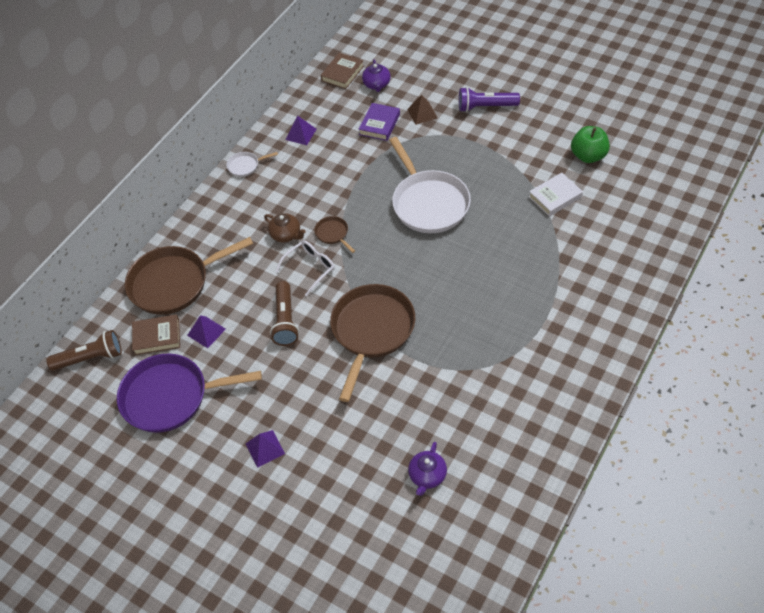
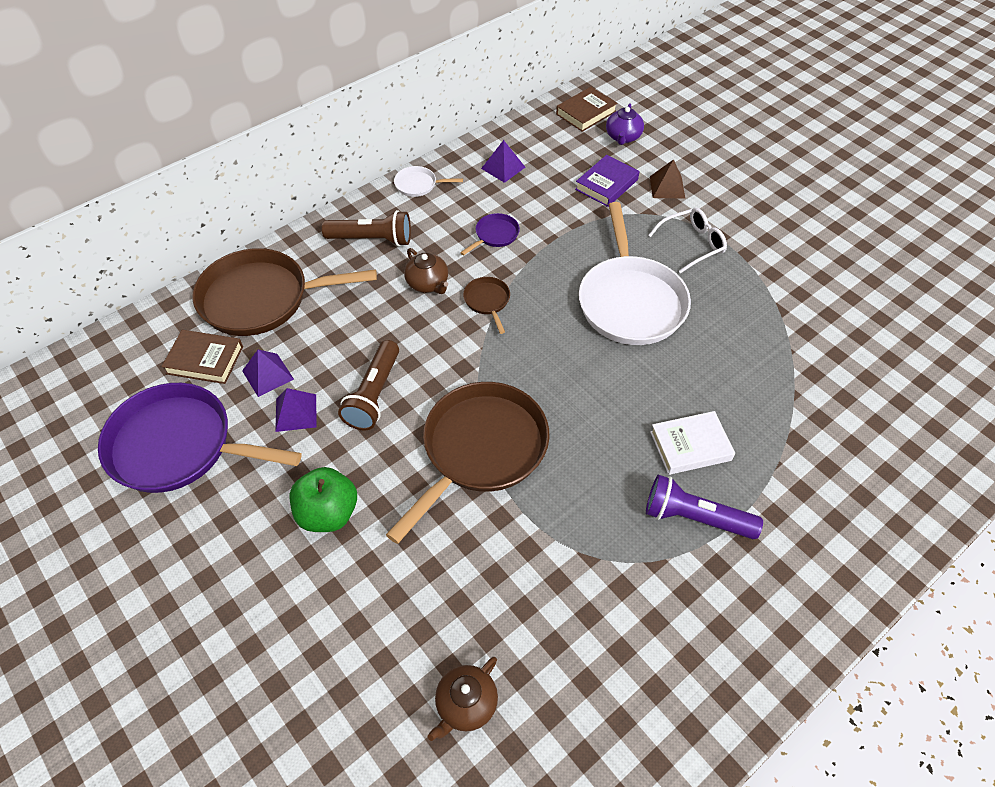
camera: 15 degrees right, 0 degrees up
(90, 358) = (112, 359): brown flashlight -> brown flashlight (372, 239)
(265, 448) = (259, 567): purple pyramid -> purple pyramid (296, 412)
(310, 268) = (438, 336): white glasses -> white glasses (692, 244)
(317, 186) = (495, 235): none -> purple pan
(427, 476) = (466, 704): purple teapot -> brown teapot
(485, 107) = (754, 202): purple flashlight -> purple flashlight (694, 517)
(555, 197) = (810, 348): white book -> white book (690, 446)
(588, 156) = (877, 307): green apple -> green apple (328, 513)

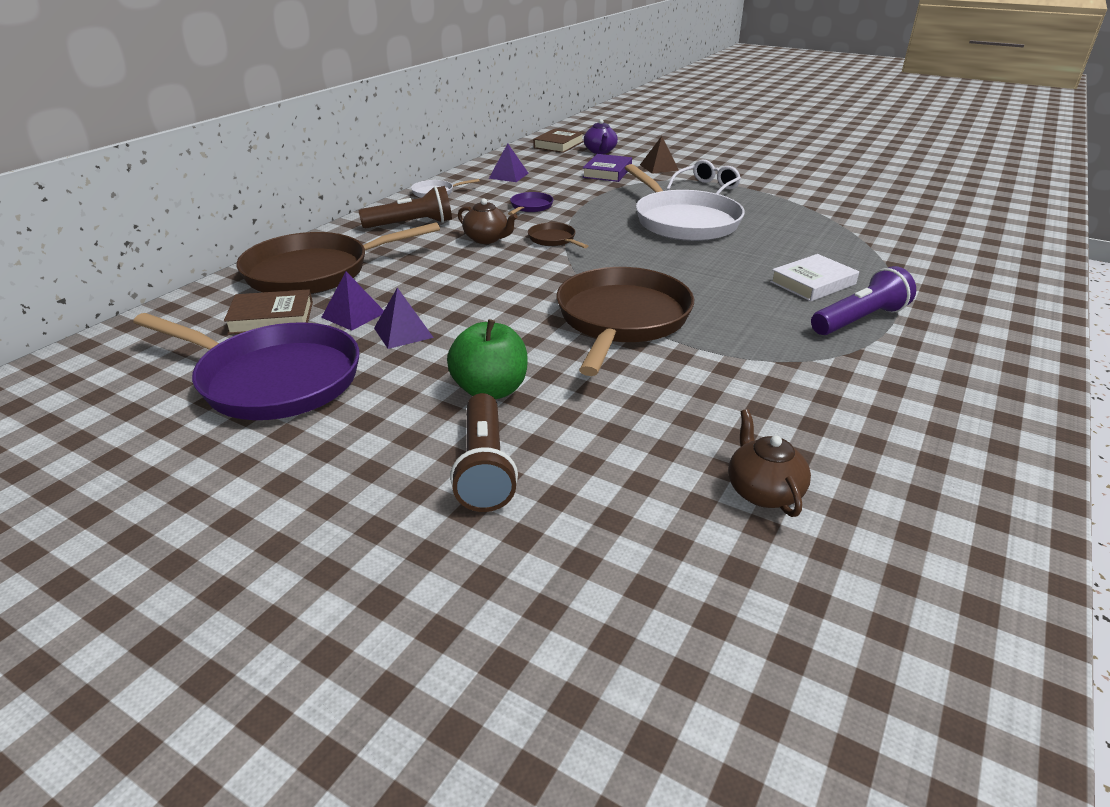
camera: 20 degrees left, 20 degrees down
(179, 446) = (273, 379): purple pan -> purple pan turned 150 degrees counterclockwise
(374, 395) = (482, 307): brown flashlight -> brown flashlight (484, 467)
(466, 704) = (763, 491): brown teapot -> brown teapot turned 150 degrees clockwise
(694, 517) = (859, 320): purple flashlight -> purple flashlight turned 150 degrees clockwise

